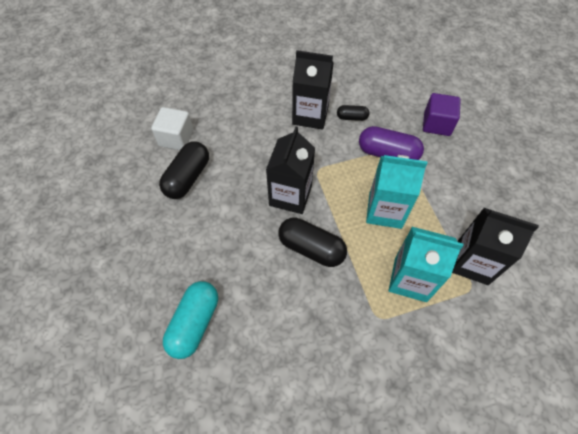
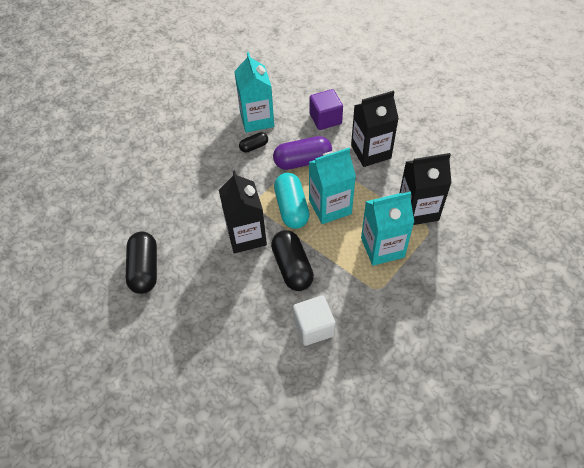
camera: 30 degrees left, 5 degrees down
(176, 138) = (108, 242): white cube -> white cube (313, 327)
(194, 323) = (237, 379): turquoise capsule -> turquoise capsule (291, 208)
(310, 115) = (217, 162): black carton -> black carton (371, 152)
(311, 248) = (292, 267): black capsule -> black capsule turned 75 degrees clockwise
(371, 94) = (257, 119): none -> turquoise carton

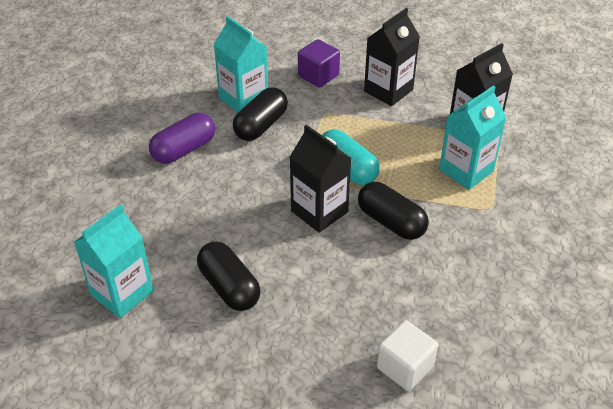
camera: 30 degrees left, 10 degrees down
(254, 147) = (261, 125): black capsule -> black capsule, size x1.87
(302, 161) = (325, 122): purple capsule -> purple capsule (184, 149)
(313, 327) = (455, 267): white cube -> white cube (405, 367)
(330, 207) = (386, 153): turquoise carton -> turquoise carton (122, 293)

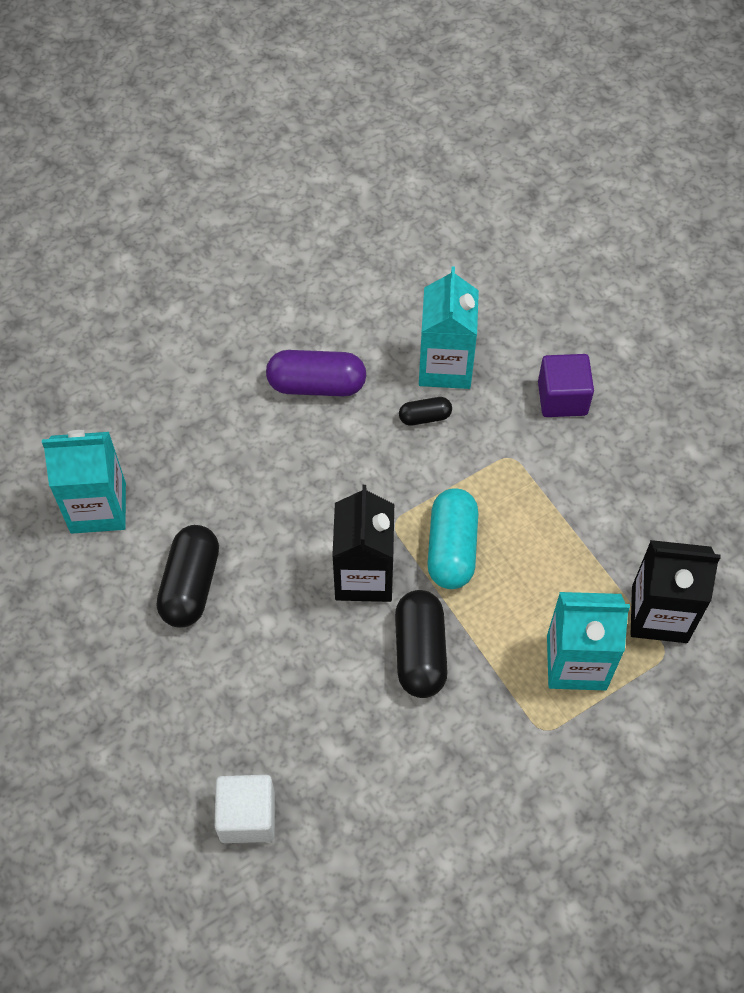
camera: 45 degrees right, 15 degrees up
(261, 125) = (425, 417): black capsule -> black capsule, size x0.54
(388, 90) = (618, 483): black carton -> none

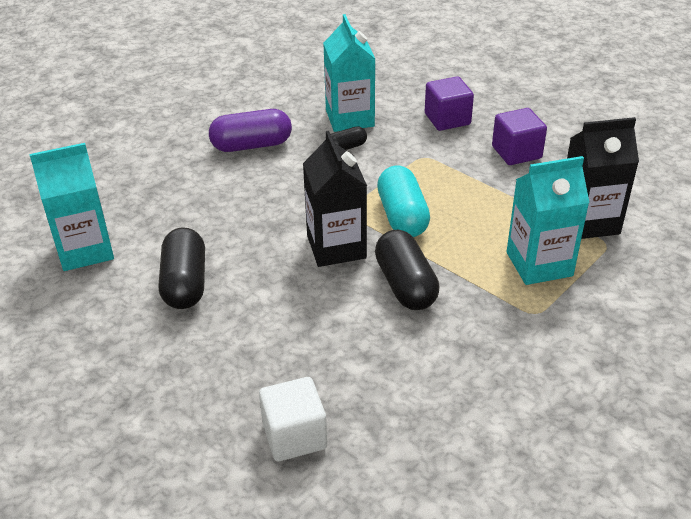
camera: 15 degrees left, 20 degrees down
(623, 478) = (516, 152): none -> purple cube

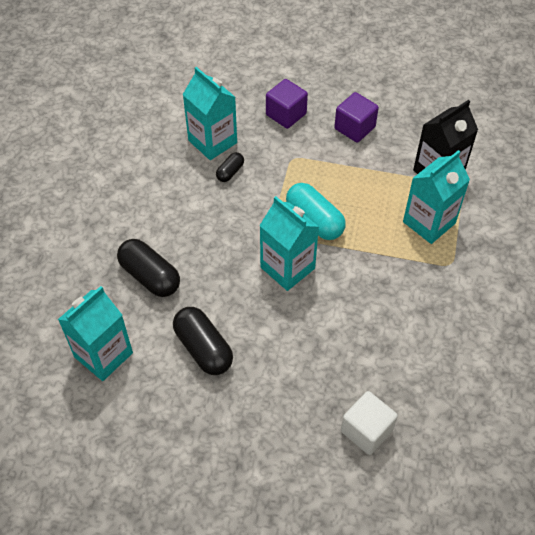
camera: 30 degrees left, 15 degrees up
(251, 145) = (156, 199): purple capsule -> none
(336, 247) = (287, 268): black carton -> turquoise carton
(405, 285) = (356, 279): black capsule -> black capsule (150, 276)

